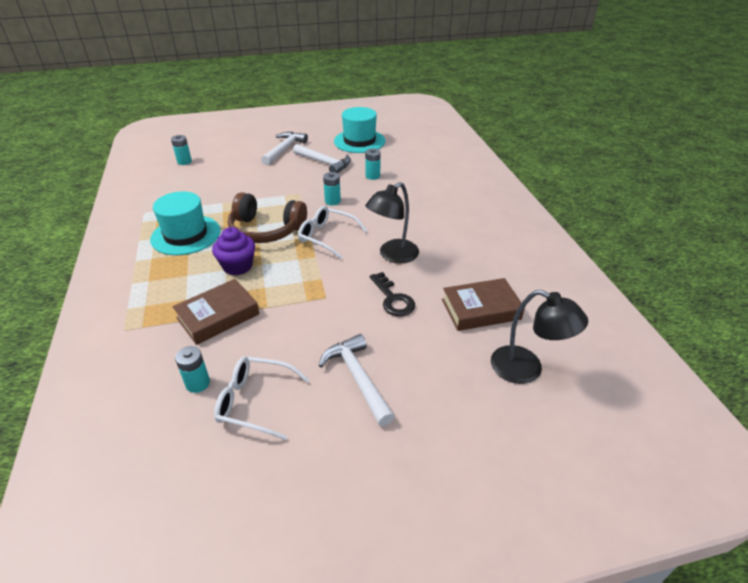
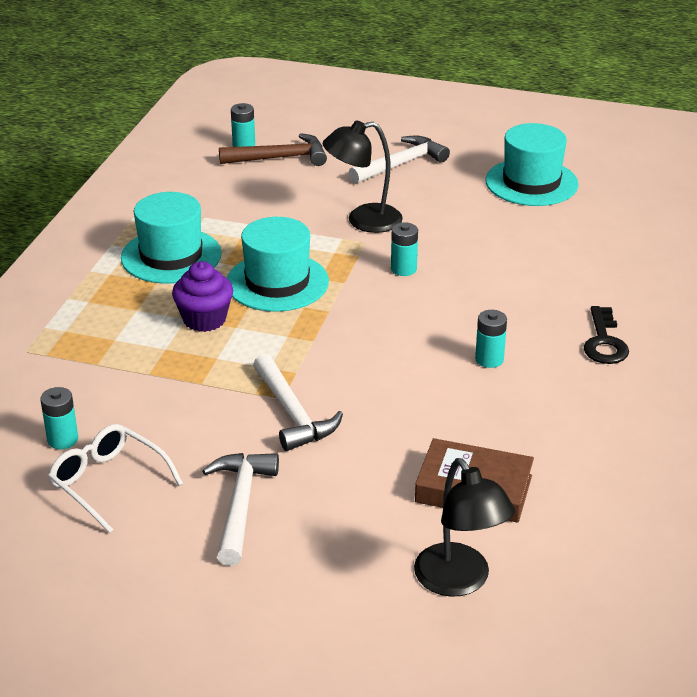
camera: 30 degrees right, 5 degrees down
(212, 163) = (280, 158): none -> brown hammer
(218, 316) = (137, 373): brown book -> none
(266, 230) = (277, 282): brown headphones -> turquoise hat
(324, 163) = (443, 204): white hammer -> white hammer (293, 413)
(327, 236) = (351, 318): white glasses -> none
(372, 176) = (499, 248): turquoise battery -> turquoise battery (489, 359)
(393, 255) = (419, 375): black lamp -> black lamp (363, 220)
(393, 299) = (366, 431): black key -> black key (604, 342)

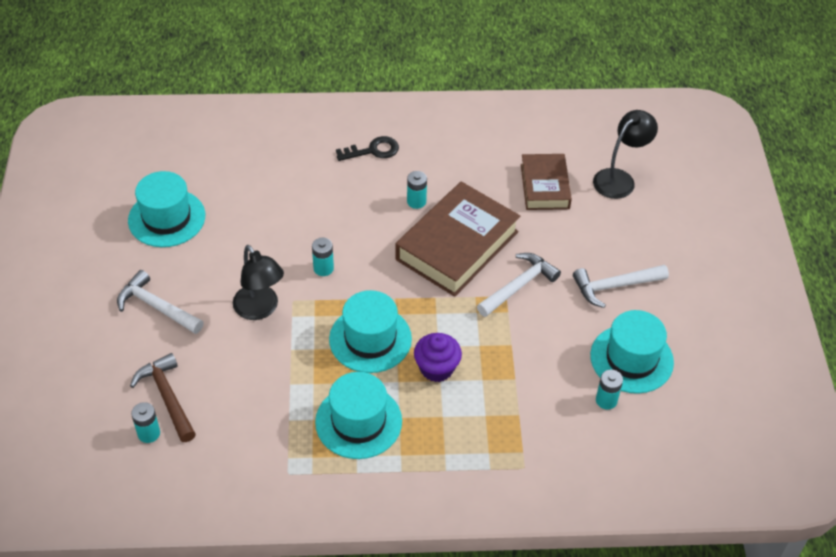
camera: 110 degrees left, 15 degrees up
(108, 482) = (631, 359): white glasses -> turquoise hat
(392, 376) = (457, 245): none -> brown book

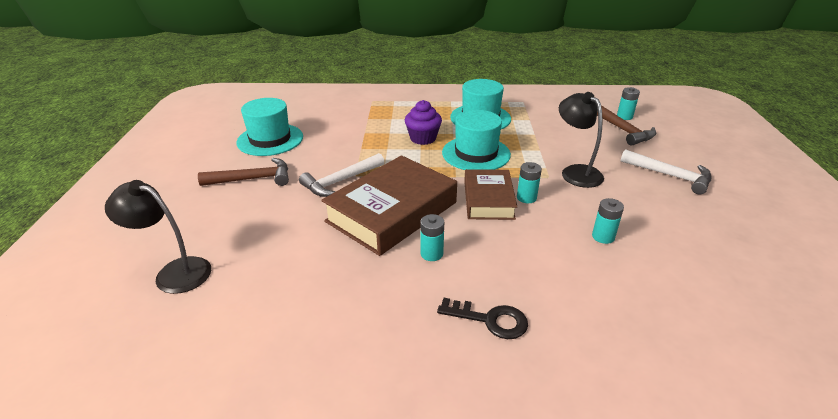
camera: 175 degrees left, 15 degrees down
(166, 218) = (718, 245): turquoise hat -> none
(372, 150) = (489, 320): black key -> black key turned 150 degrees counterclockwise
(545, 186) = (272, 266): brown book -> brown book (488, 200)
(606, 400) = (303, 122): turquoise battery -> turquoise battery (603, 237)
(614, 286) = (253, 179): white hammer -> brown hammer
(619, 179) = (174, 272): black lamp -> black lamp turned 60 degrees clockwise

